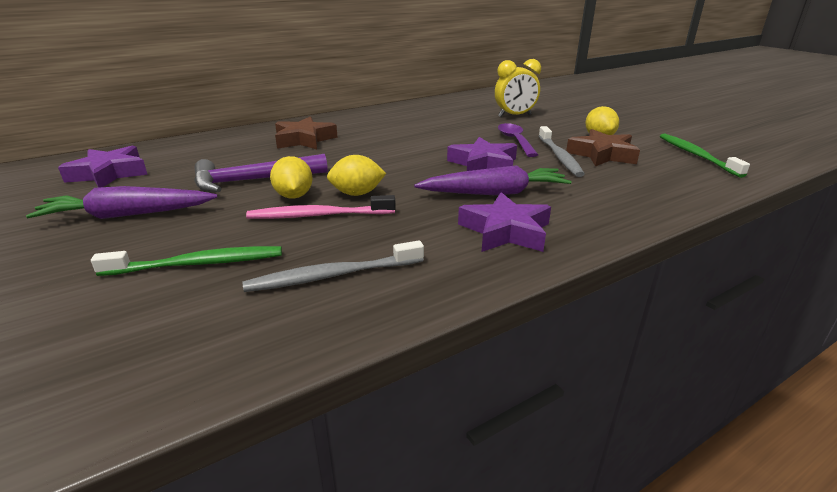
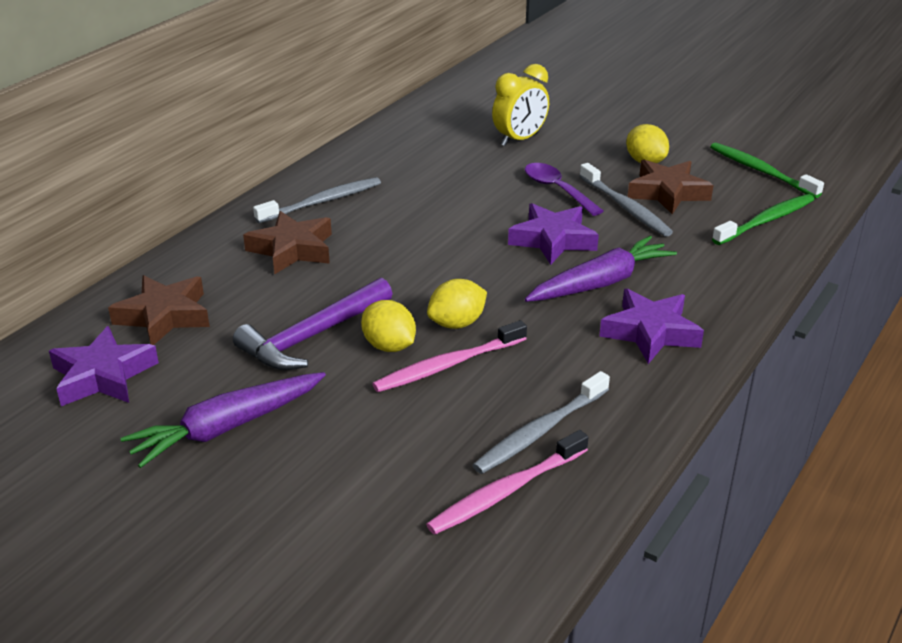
camera: 25 degrees left, 5 degrees up
(187, 154) = (164, 316): none -> brown star
(198, 264) = (395, 460): green toothbrush -> green toothbrush (766, 221)
(248, 312) = (506, 491): none -> pink toothbrush
(352, 123) = (322, 202): none -> grey toothbrush

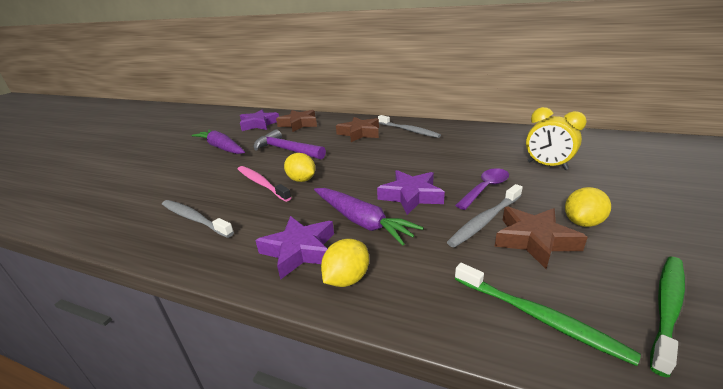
camera: 80 degrees right, 5 degrees down
(389, 346) = (279, 167): yellow lemon -> yellow lemon (347, 278)
(506, 491) = (147, 215): pink toothbrush -> none

